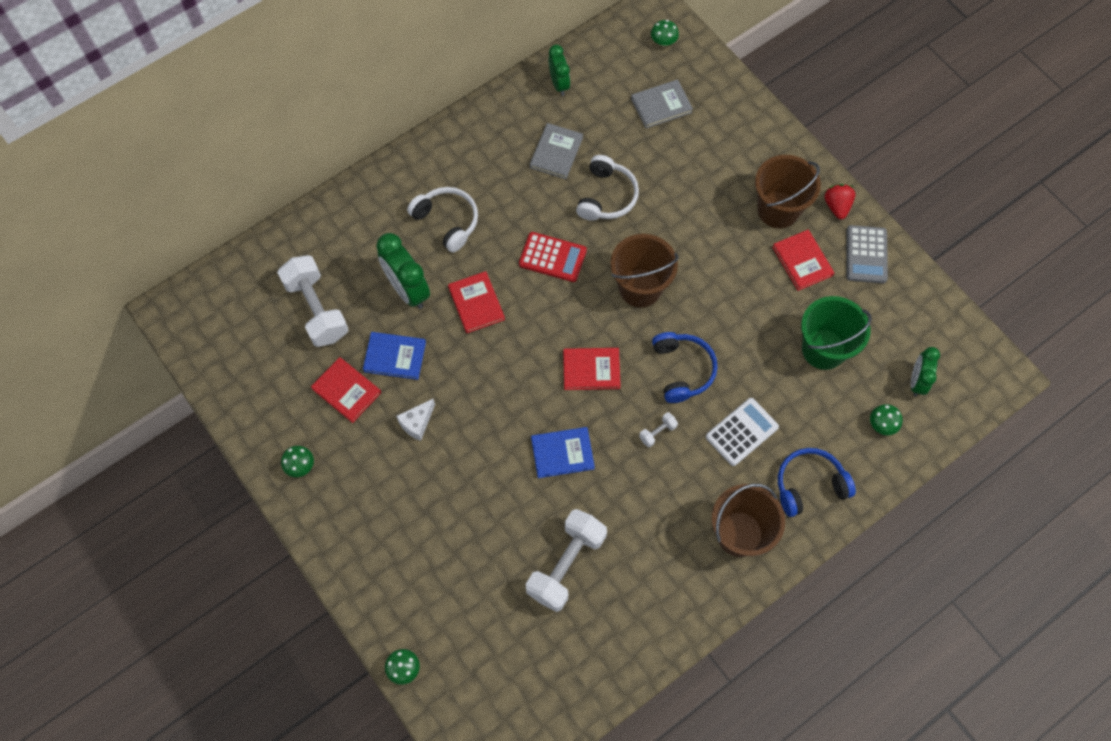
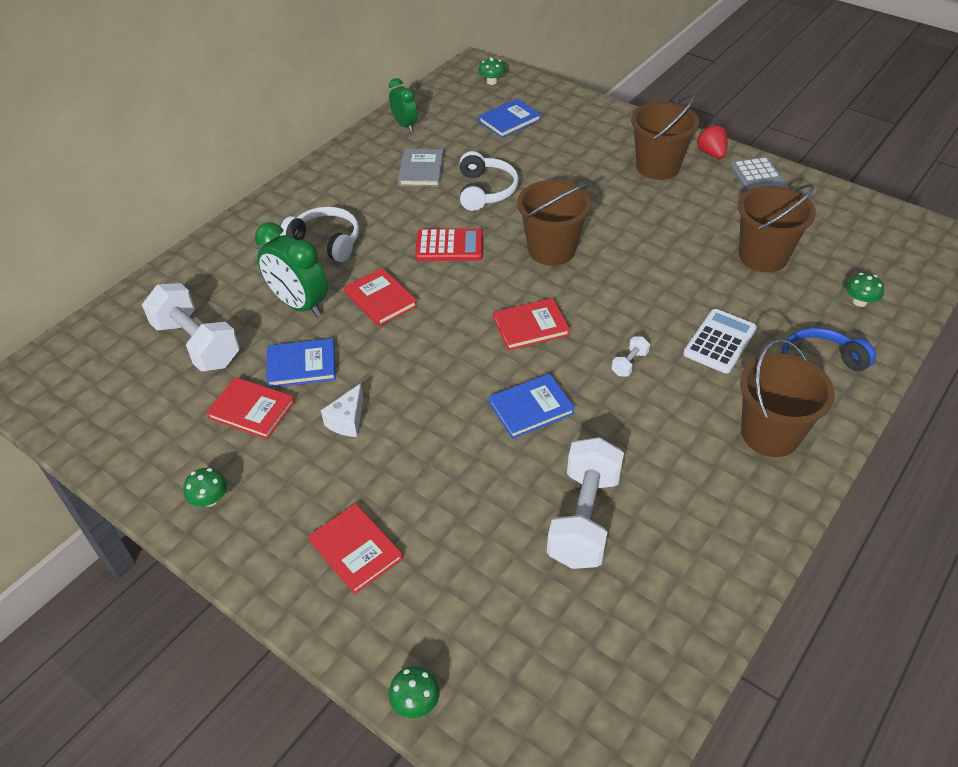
camera: 15 degrees left, 20 degrees down
(661, 105) = (509, 121): grey book -> blue book
(682, 370) = (628, 304): blue headphones -> none
(802, 261) = (702, 197): red book -> red book (356, 550)
(823, 349) = (763, 256): green bucket -> brown bucket
(917, 381) = (870, 260): green clock -> none

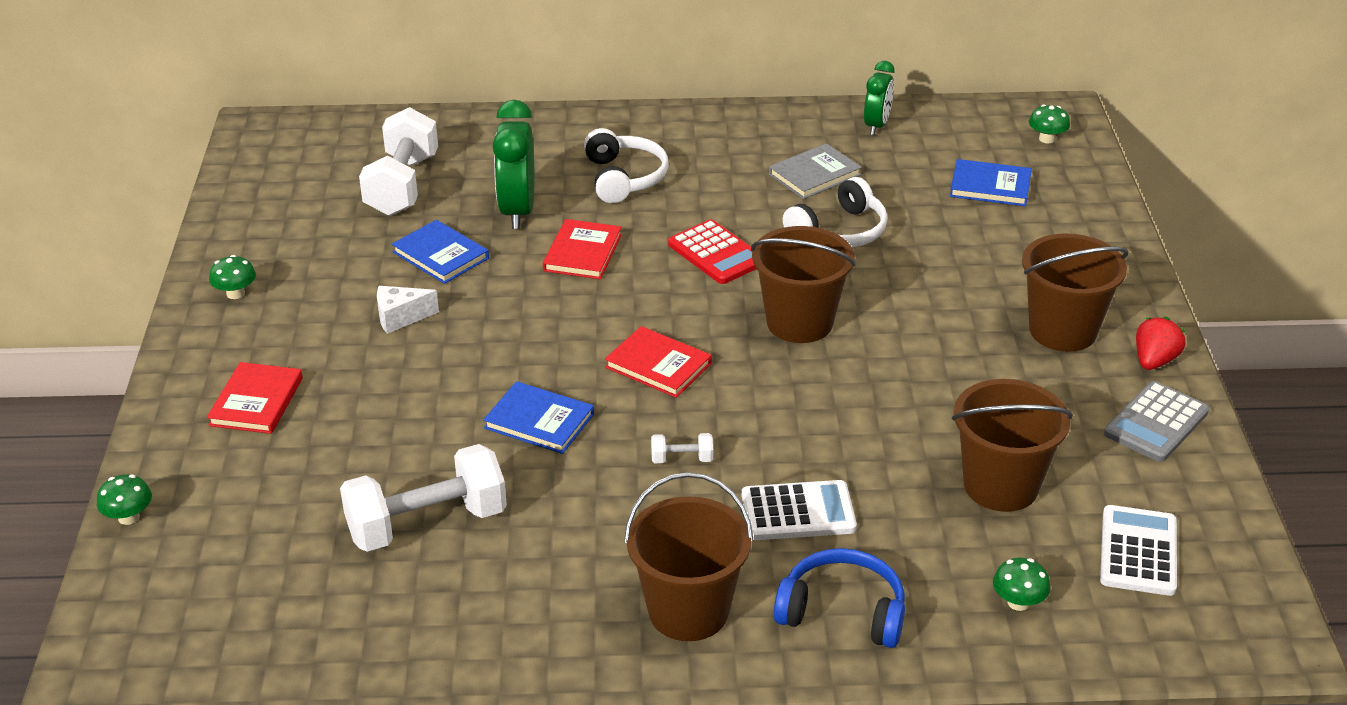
camera: 50 degrees right, 10 degrees down
(251, 410) = (356, 258): red book -> none
(851, 241) = (1138, 551): none -> white calculator

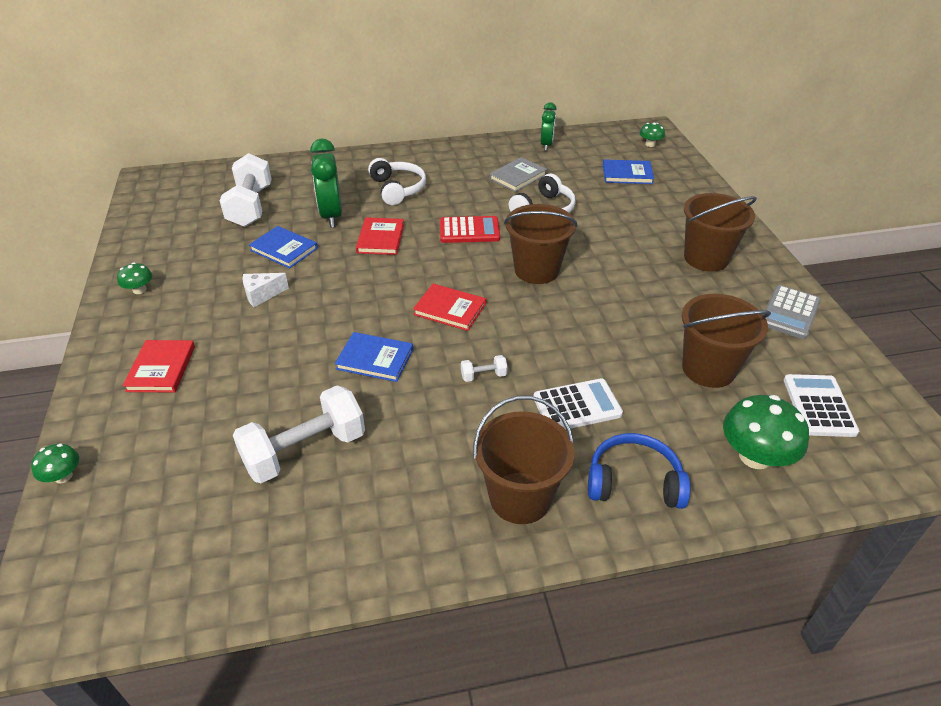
camera: 10 degrees left, 5 degrees up
(716, 253) = (469, 230): red calculator -> red calculator turned 45 degrees counterclockwise
(1018, 602) = (755, 456): green mushroom -> green mushroom, size x1.90
(1154, 361) = (770, 272): red strawberry -> none

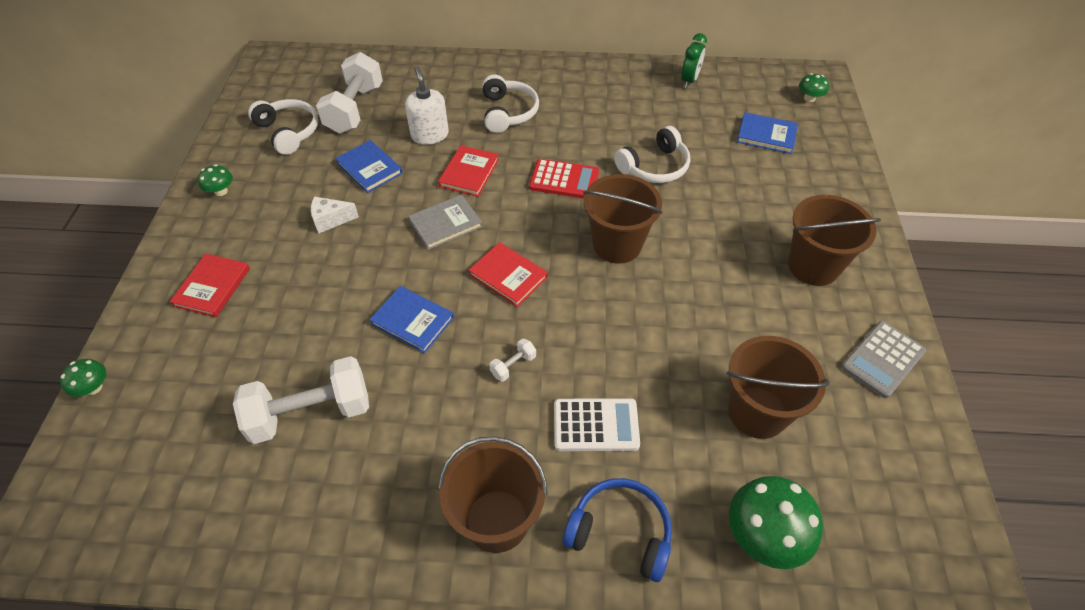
camera: 15 degrees right, 10 degrees up
(191, 233) = (288, 132): none -> white headphones
(331, 216) = (430, 135): green clock -> white soap dispenser
(483, 376) = (513, 365): white dumbbell -> white dumbbell turned 45 degrees counterclockwise
(518, 177) = (642, 118): grey book -> grey book (445, 224)
(818, 406) = (864, 489): white calculator -> none

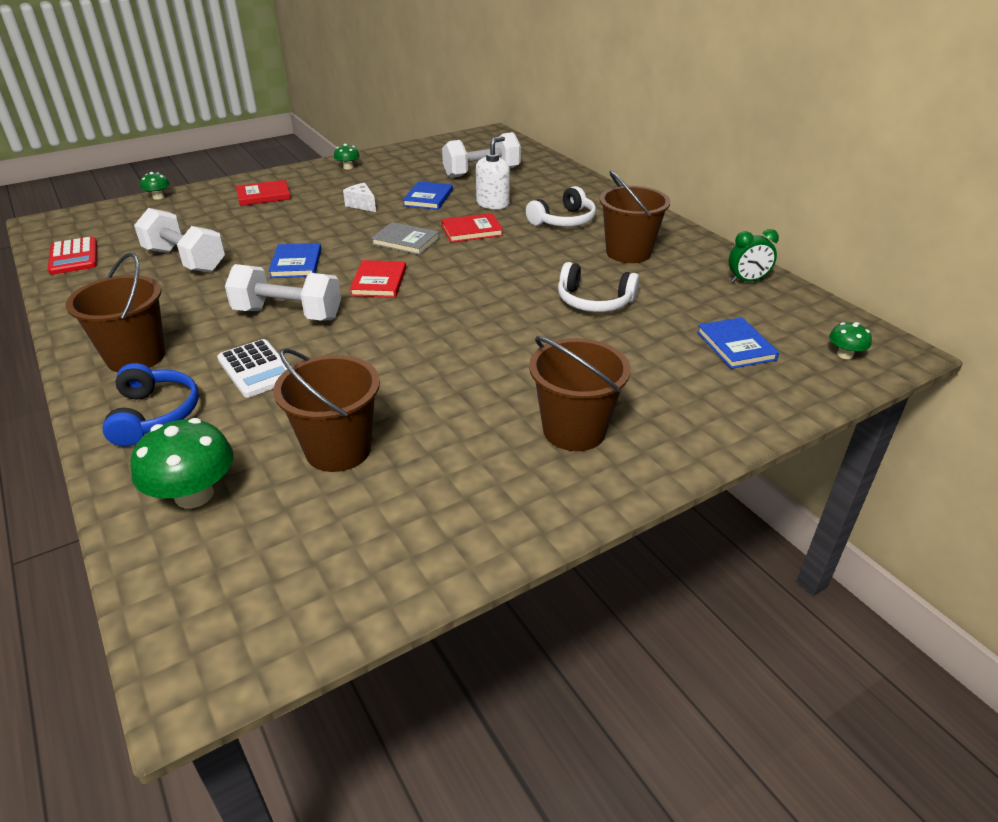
camera: 55 degrees right, 15 degrees down
(288, 132) = (428, 164): white headphones -> none
(513, 365) = (288, 314): white dumbbell -> white dumbbell, size x2.39
(564, 180) = (517, 268): red calculator -> red calculator (74, 257)
(617, 245) = (470, 315): brown bucket -> brown bucket (628, 253)
(882, 359) = (486, 517): grey calculator -> none

